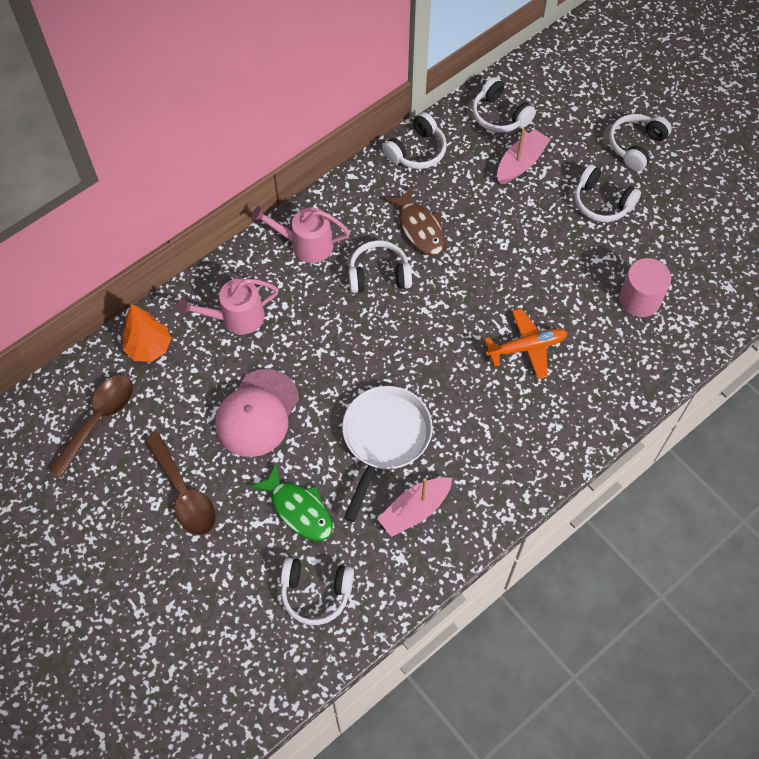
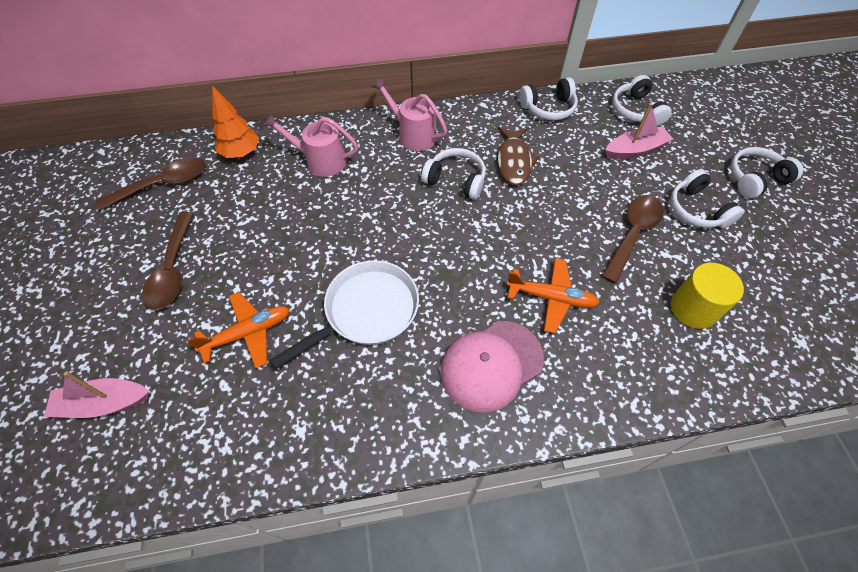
camera: 30 degrees right, 5 degrees down
(257, 413) = (279, 237): pink cap -> pink cap (491, 365)
(299, 509) = (248, 333): green fish -> orange plane
(316, 592) = (202, 418): white headphones -> none
(415, 510) = (347, 391): pink boat -> pink boat (104, 403)
(561, 254) = (632, 234): none -> brown spoon
(639, 299) = (693, 308): pink cylinder -> yellow cylinder

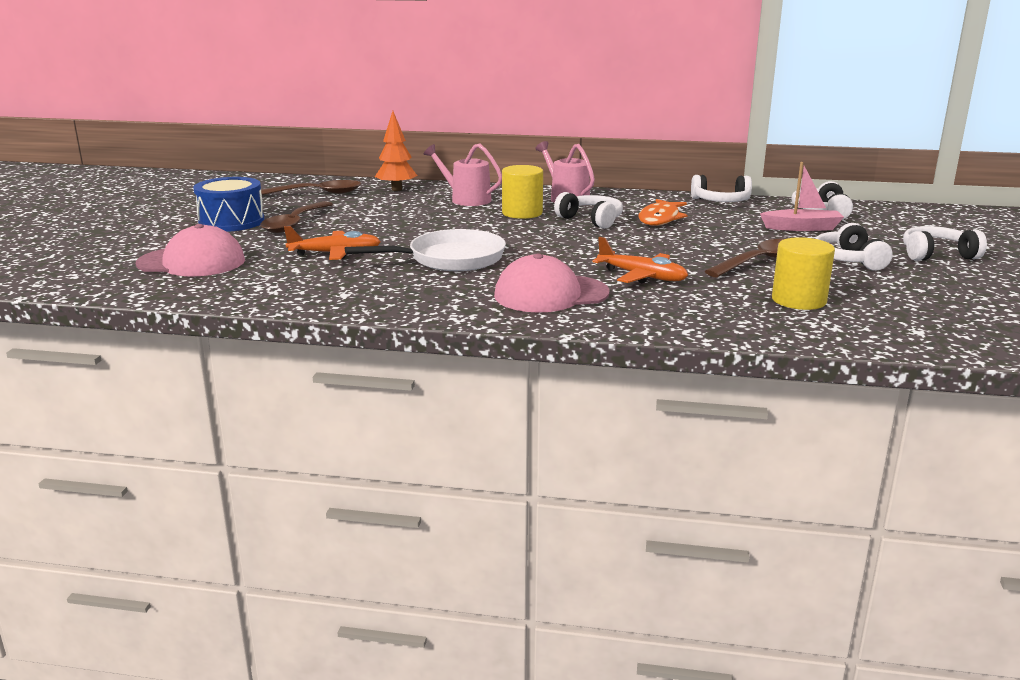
camera: 20 degrees right, 35 degrees down
(101, 283) = (231, 222): none -> blue drum
(104, 403) = (192, 262): pink boat -> pink cap
(387, 180) = (522, 213): none -> yellow cylinder
(514, 161) = (660, 219): brown fish -> orange fish

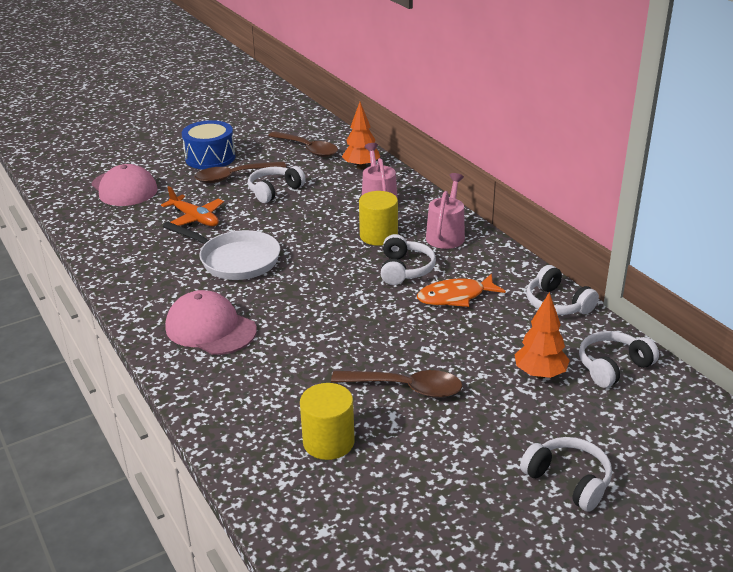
camera: 50 degrees right, 10 degrees up
(642, 276) = (295, 348): orange plane -> none
(802, 228) = (540, 374): pink boat -> orange tree
(849, 260) = (476, 433): white headphones -> white headphones (274, 191)

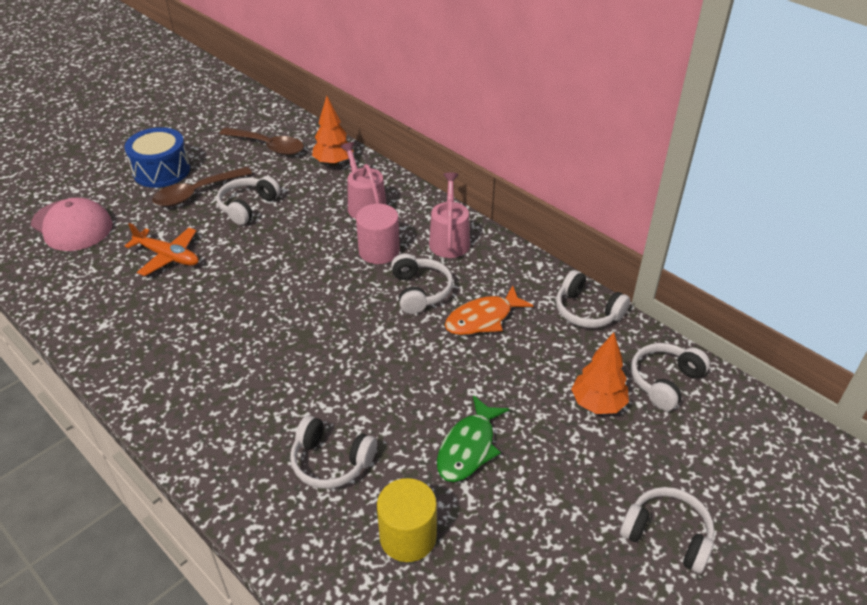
camera: 15 degrees left, 10 degrees up
(210, 328) = (230, 406): pink cap -> none
(235, 260) = (231, 306): white pan -> none
(281, 379) = (331, 461): none -> white headphones
(378, 236) = (379, 251): yellow cylinder -> pink cylinder
(406, 388) = (468, 447): brown spoon -> green fish

